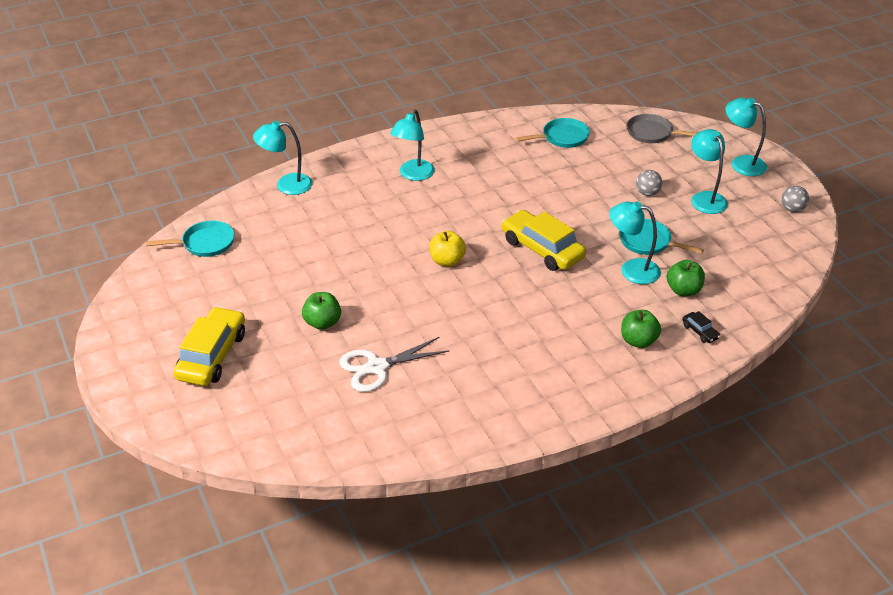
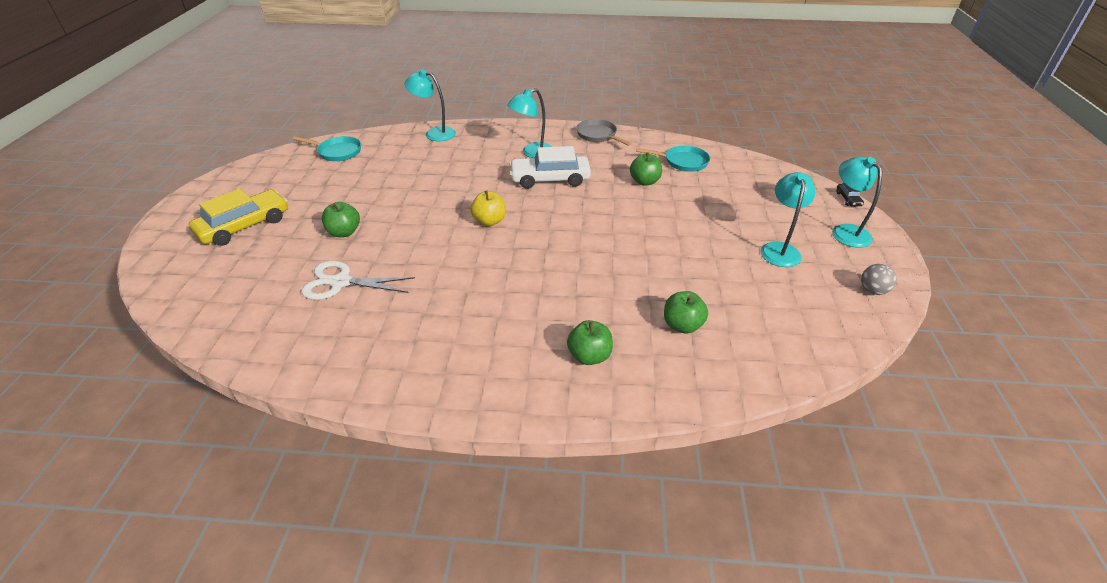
camera: 30 degrees right, 0 degrees up
(459, 198) = (550, 179): none -> white car
(542, 249) = (579, 240): yellow car -> none
(547, 171) = (644, 182): none -> green apple
(632, 269) = (646, 286): turquoise lamp -> none
(647, 193) = (723, 227): grey ball -> none
(648, 242) = (685, 268): turquoise pan -> none
(652, 133) = (771, 181): grey pan -> grey pan (598, 135)
(700, 331) = (664, 374): black car -> black car (848, 199)

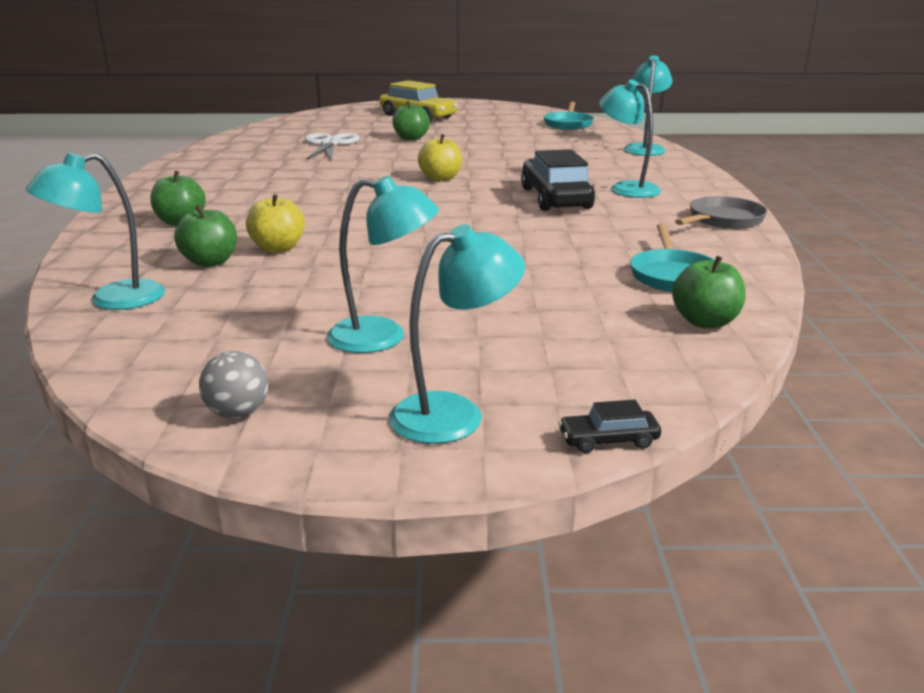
camera: 85 degrees right, 15 degrees down
(550, 179) = (555, 198): white car -> black car
(644, 182) = (579, 248): green apple -> green apple (705, 322)
(652, 295) = (278, 249): none -> yellow apple
(758, 364) = (112, 300): none -> turquoise lamp

